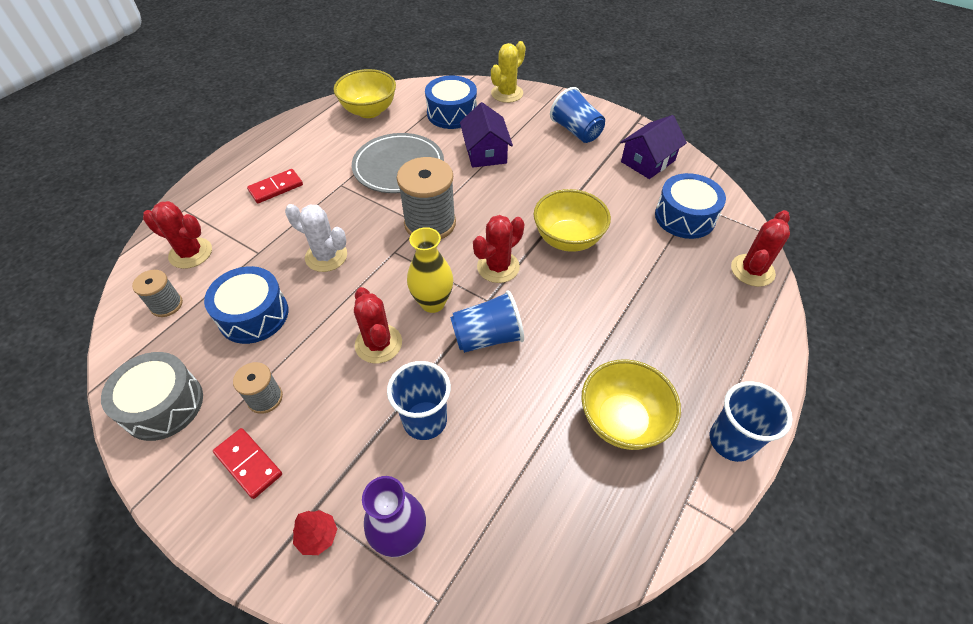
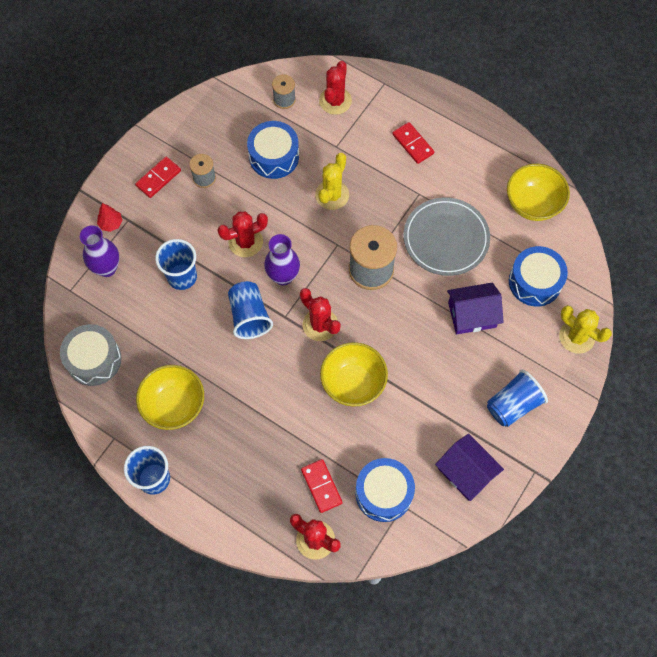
camera: 90 degrees right, 15 degrees up
(163, 405) = (202, 121): grey drum -> grey drum (94, 360)
(326, 256) = (332, 195): white cactus -> yellow cactus
(433, 303) = (283, 276): yellow vase -> purple vase
(691, 265) = (321, 486): none -> red domino

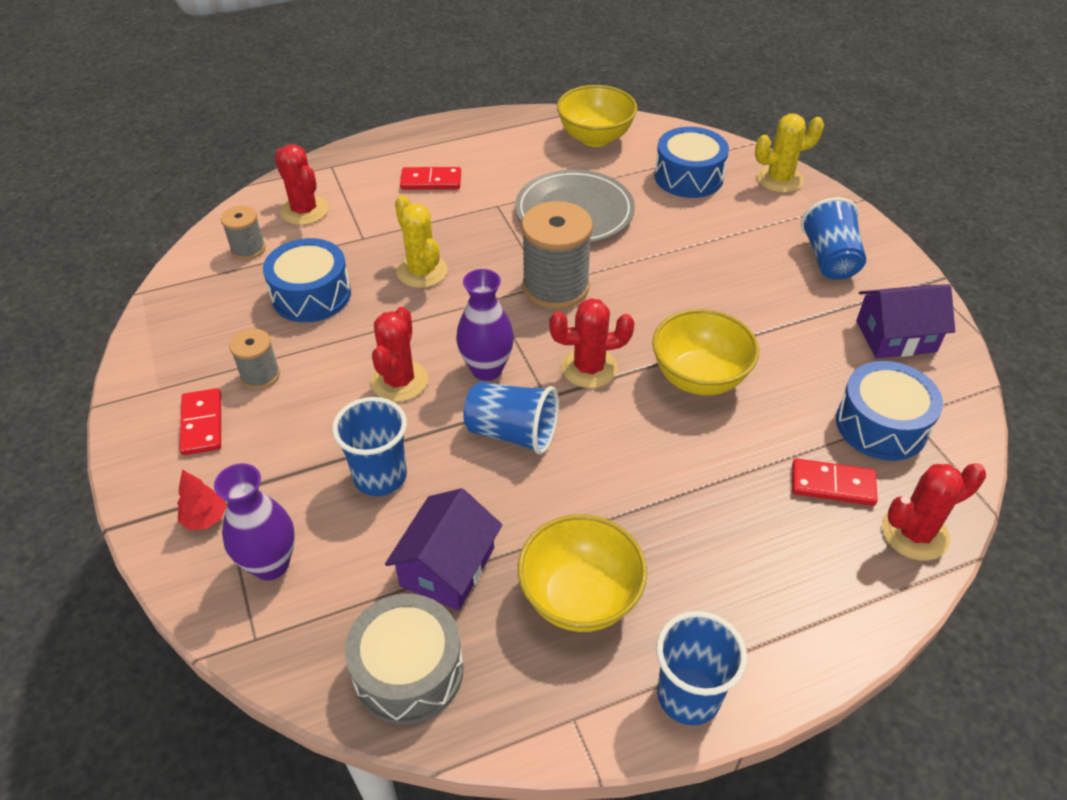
camera: 55 degrees left, 20 degrees down
(472, 315) = (689, 237): purple house -> purple house (447, 567)

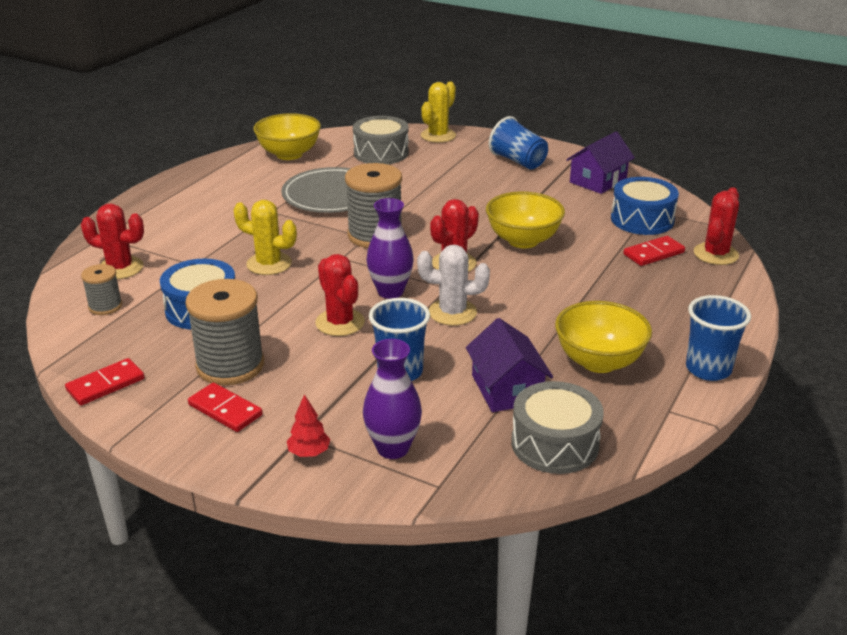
camera: 40 degrees left, 15 degrees down
(260, 375) = (230, 365): grey spool -> grey spool, size x1.88
(431, 181) = (200, 216): red domino -> red domino (105, 384)
(512, 433) = (452, 312): blue cup -> white cactus
(688, 177) = (381, 153): blue drum -> grey drum

